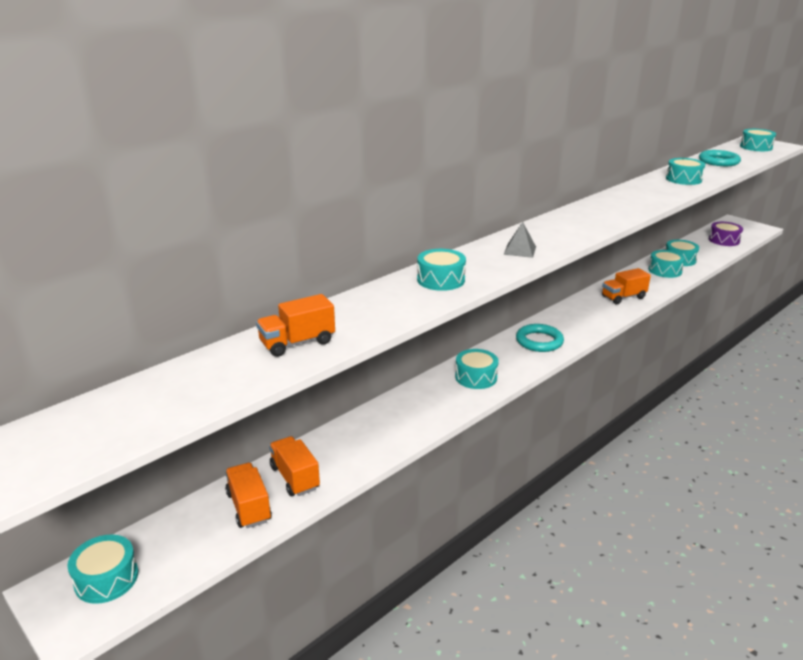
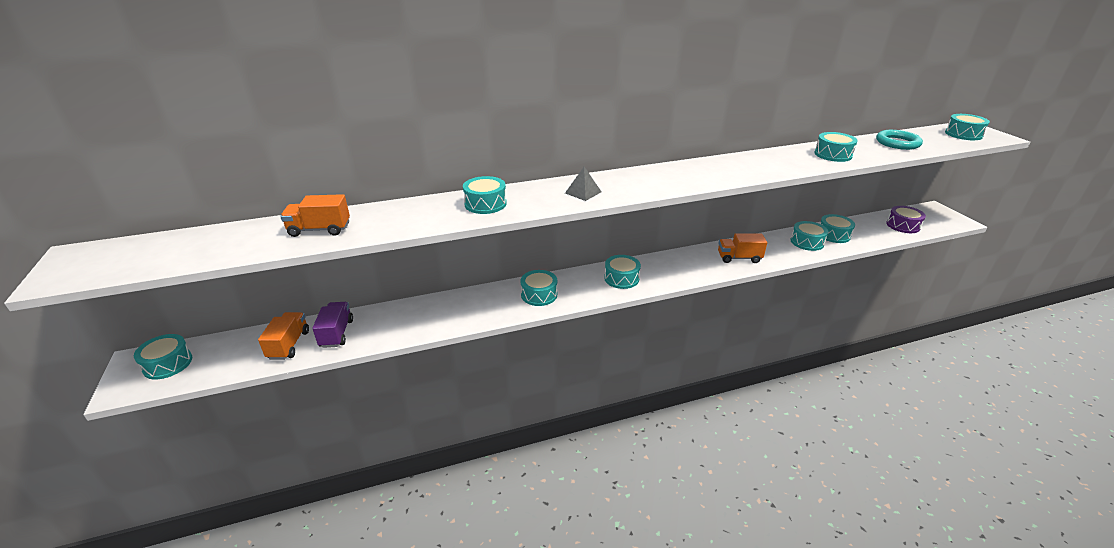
camera: 25 degrees right, 5 degrees up
(295, 478) = (336, 333): orange truck -> purple truck
(539, 341) = (621, 278): turquoise ring -> turquoise drum

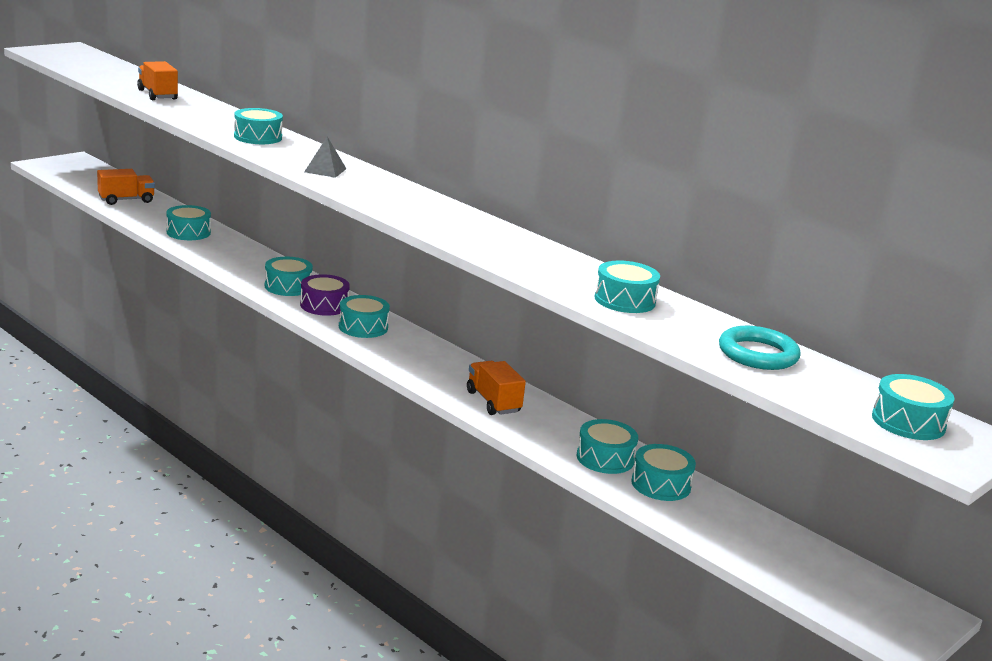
camera: 60 degrees right, 10 degrees down
(168, 364) = (77, 169): turquoise drum -> turquoise drum (188, 232)
(336, 333) = (154, 213): purple truck -> none
(903, 225) = (788, 562): purple drum -> purple drum (324, 305)

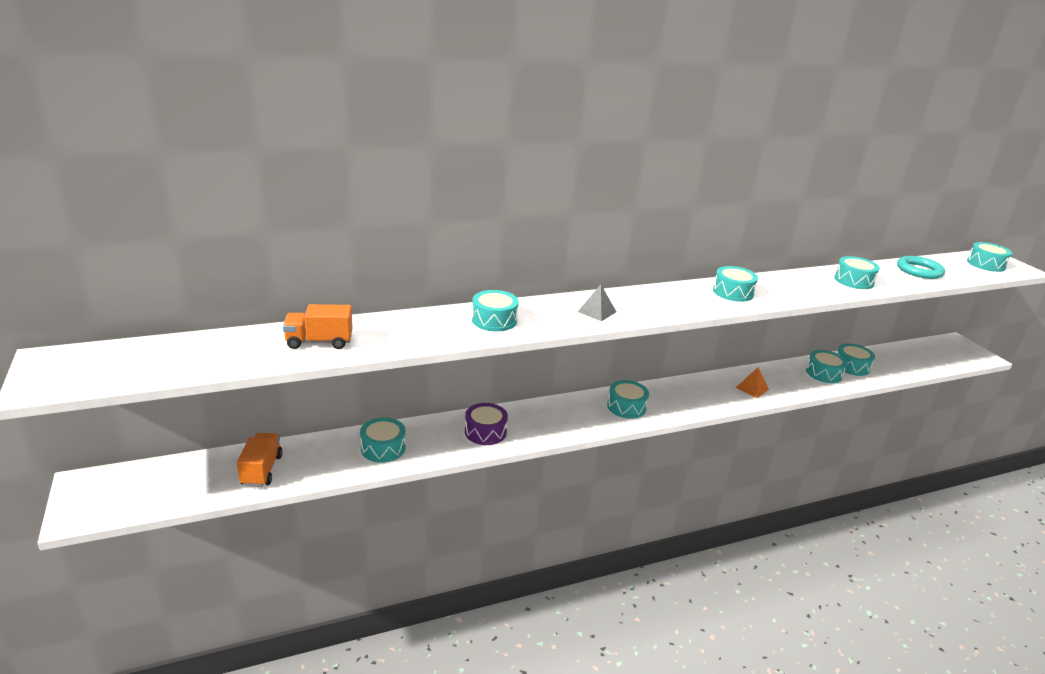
camera: 65 degrees left, 5 degrees up
(288, 286) = (537, 422): turquoise drum -> turquoise drum (733, 292)
(324, 305) = (581, 414): purple drum -> purple drum (485, 432)
(493, 402) = (752, 388): orange truck -> orange pyramid

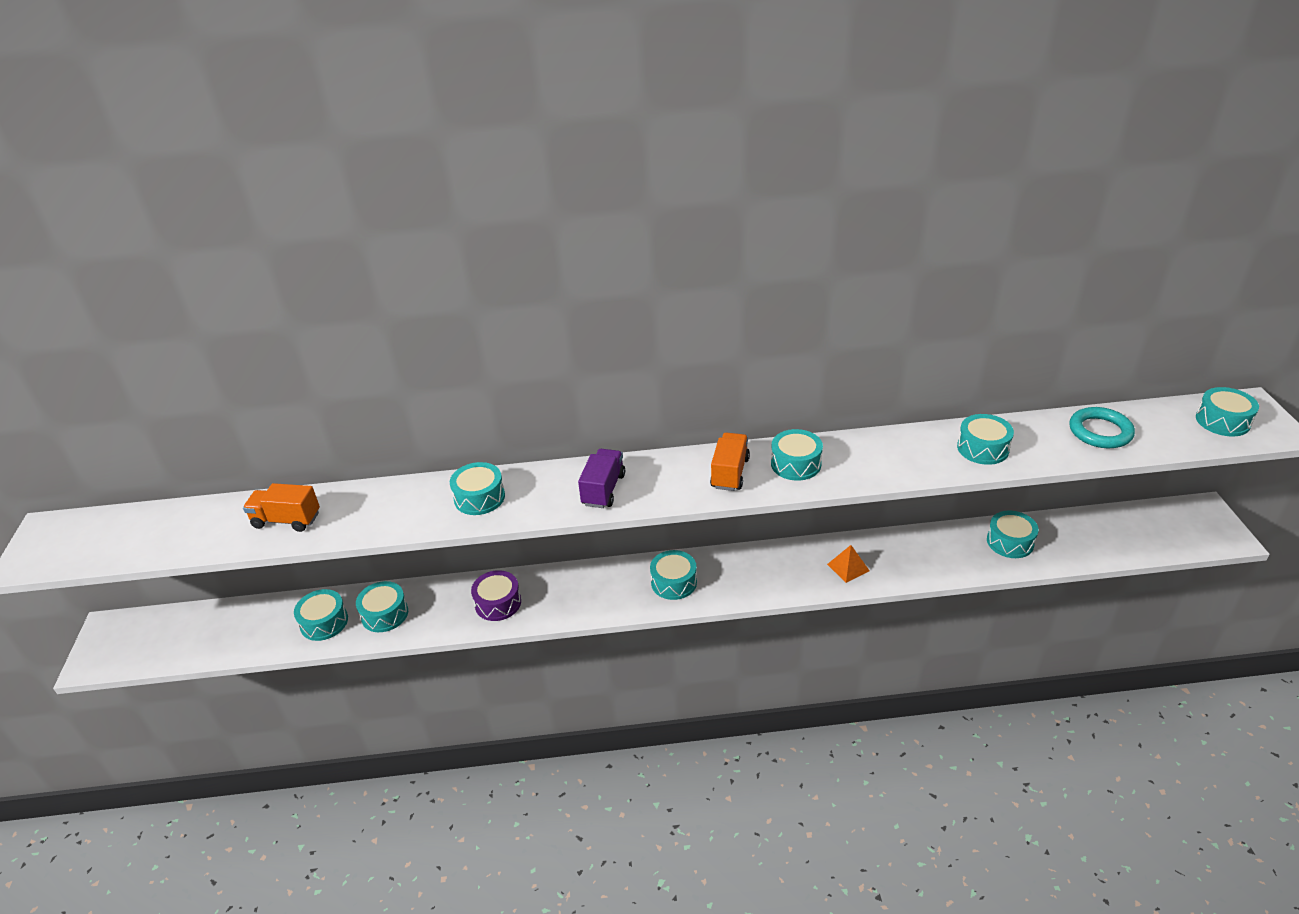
camera: 20 degrees right, 10 degrees up
(261, 470) = (261, 629): orange truck -> orange truck (730, 473)
(596, 311) = (603, 489): grey pyramid -> purple truck
(823, 373) = (962, 551): turquoise drum -> turquoise drum (324, 622)

